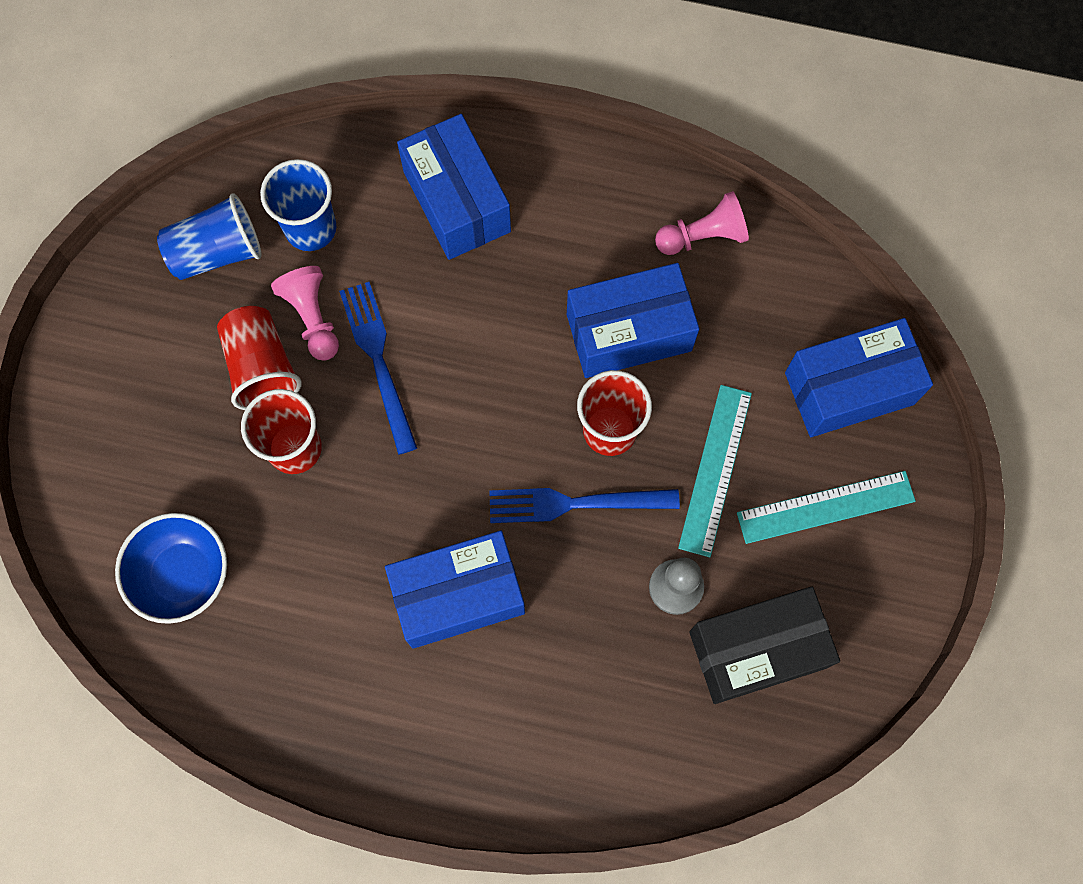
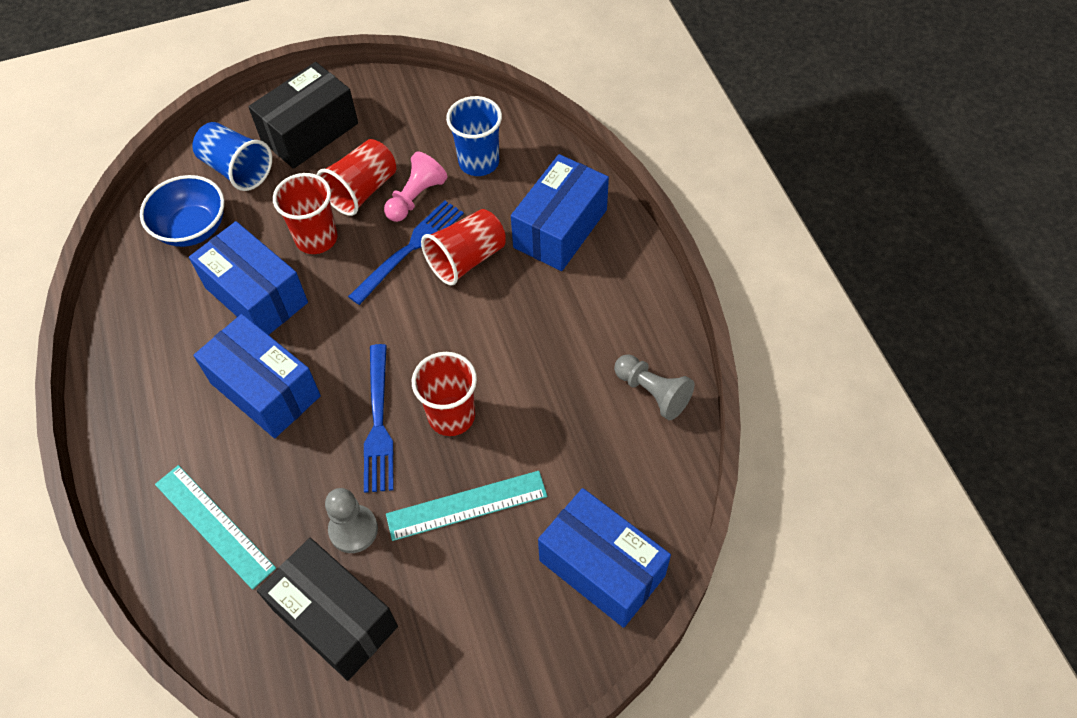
camera: 60 degrees right, 15 degrees down
(132, 379) = (310, 132): none -> black box
(217, 252) = (426, 125): blue cup -> blue cup (237, 169)
(431, 312) = (466, 259): none -> red cup
(574, 504) = (378, 424): blue fork -> blue fork turned 150 degrees counterclockwise
(628, 332) = (538, 386): blue box -> blue box (256, 295)
(703, 236) = (652, 392): pink pawn -> grey pawn
(825, 507) = (487, 605): turquoise ruler -> turquoise ruler (214, 525)

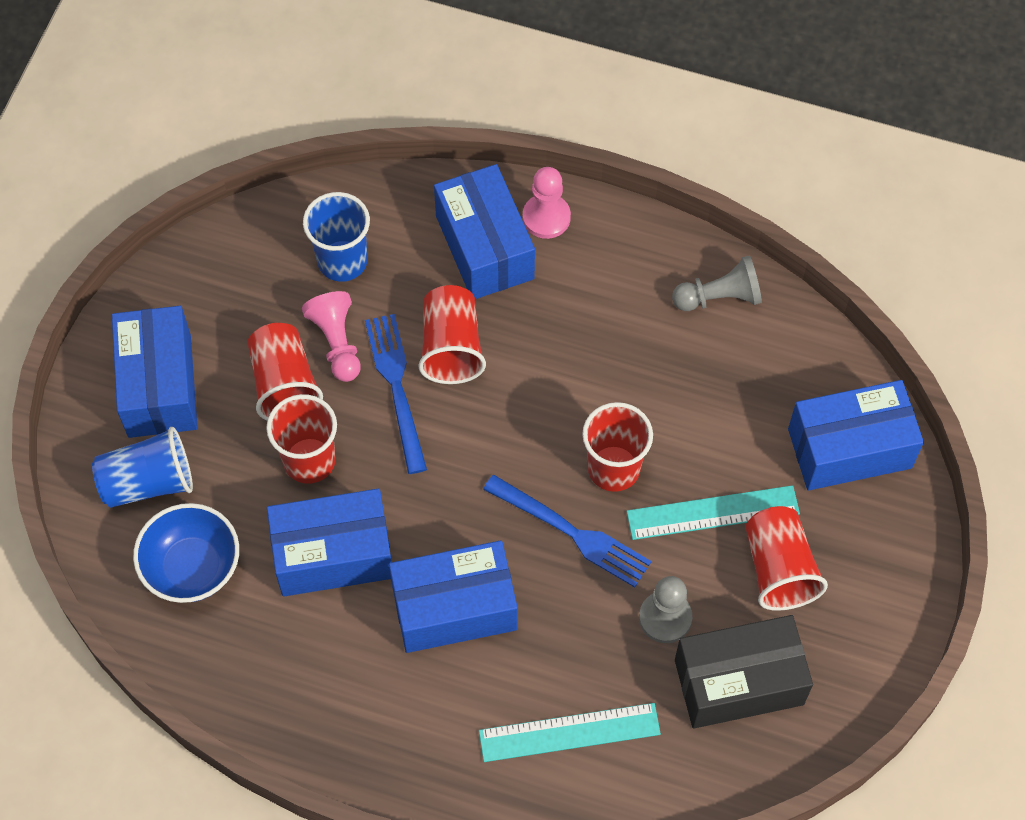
camera: 55 degrees left, 5 degrees up
(310, 132) = (160, 385): black box -> blue box
(454, 583) = (778, 569): none -> red cup
(467, 505) = (713, 513): turquoise ruler -> turquoise ruler turned 60 degrees clockwise
(616, 247) = (546, 217): none -> pink pawn

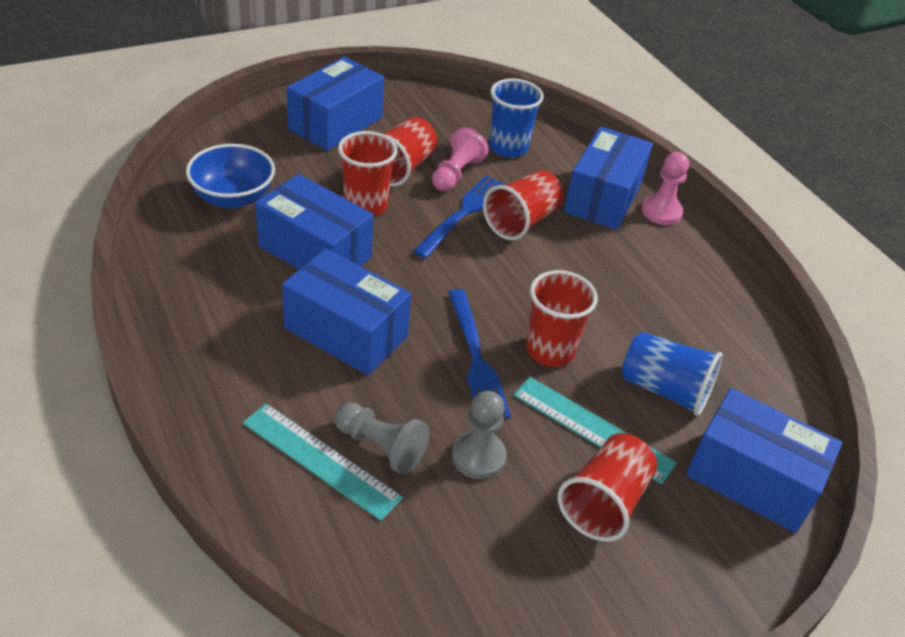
camera: 40 degrees right, 20 degrees down
(148, 482) = (269, 151): blue cup -> blue cup (664, 389)
(719, 297) = (740, 325): grey pawn -> grey pawn (381, 447)
(739, 682) = (483, 543): black box -> none

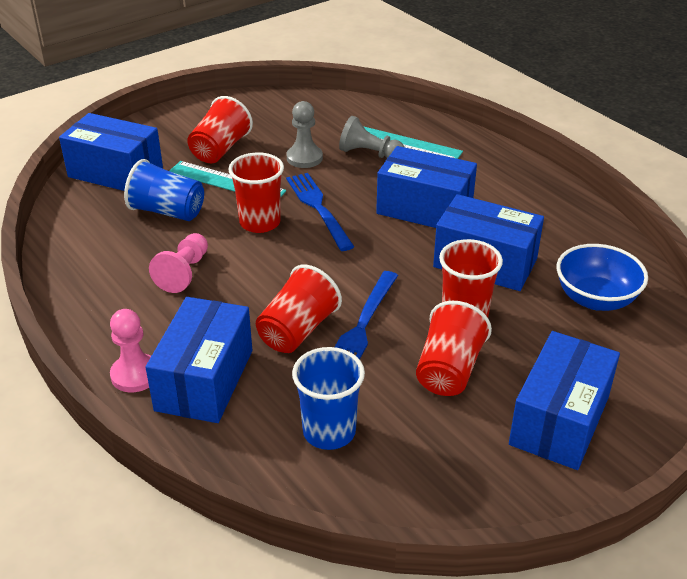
camera: 175 degrees right, 5 degrees down
(456, 174) = (384, 376): pink pawn -> pink pawn (184, 273)

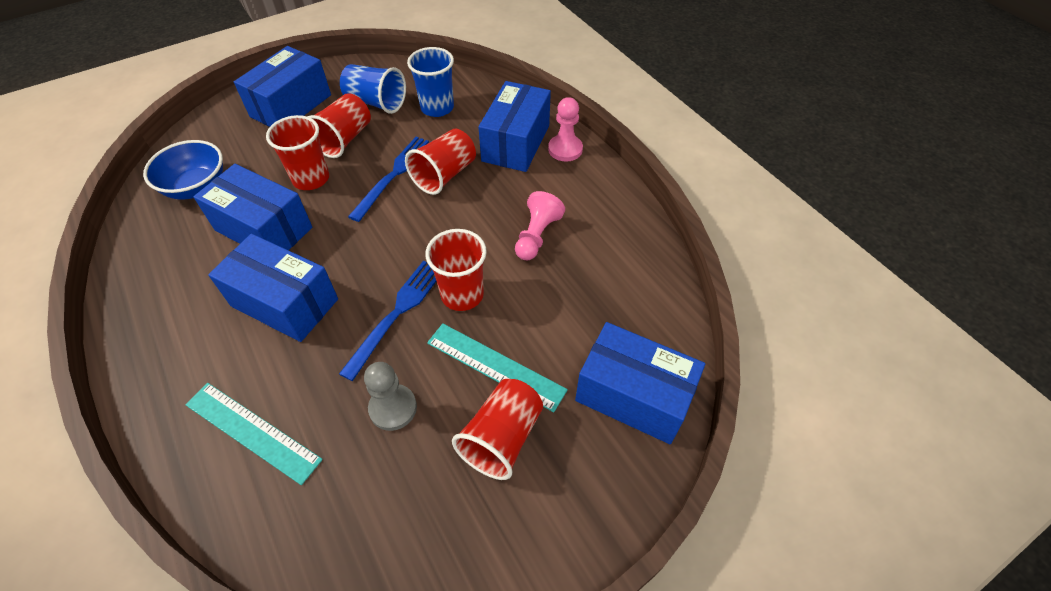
camera: 175 degrees left, 15 degrees up
(167, 211) = (560, 318): blue cup -> blue cup (376, 102)
(318, 208) = (397, 313): blue fork -> blue fork turned 135 degrees counterclockwise
(369, 154) = (307, 410): grey pawn -> none

